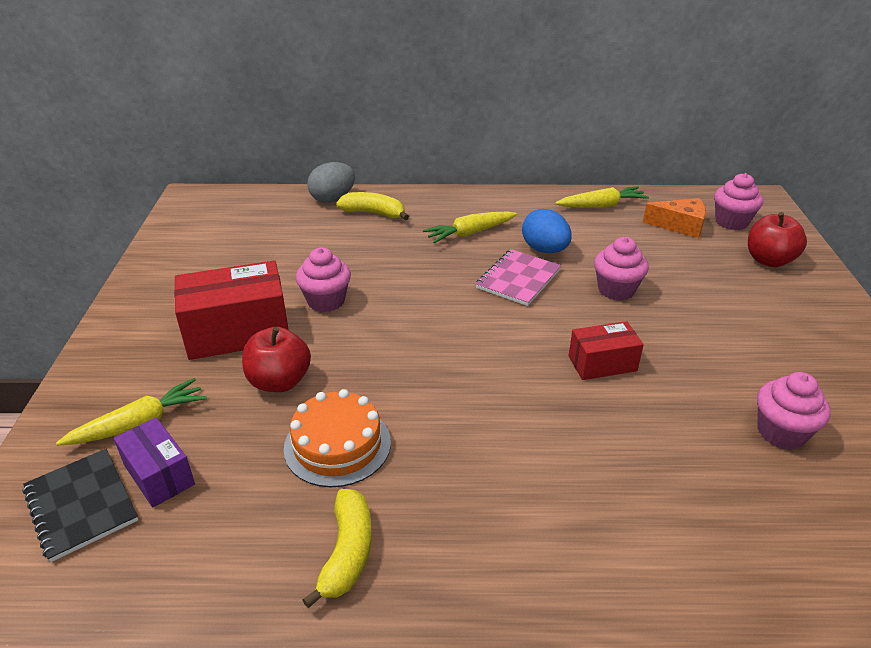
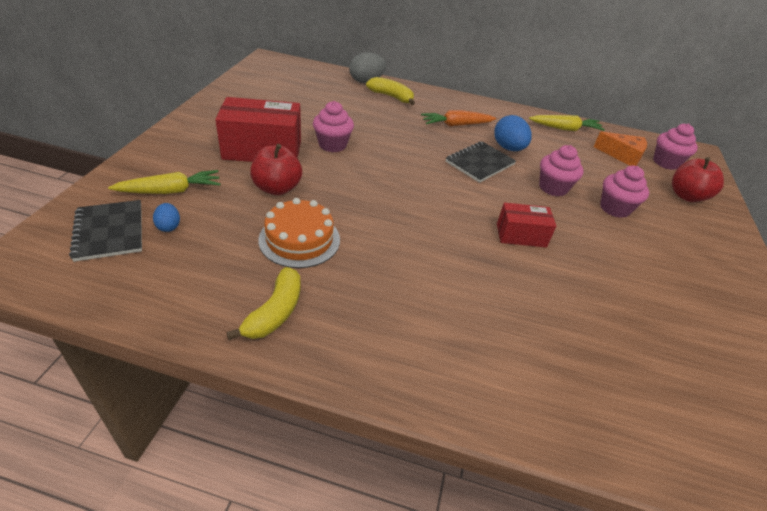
camera: 10 degrees right, 5 degrees up
(159, 475) = (169, 226): purple box -> blue egg
(470, 233) = (456, 125): yellow carrot -> orange carrot
(518, 279) = (480, 163): pink notebook -> black notebook
(781, 432) = (648, 321): pink cupcake -> pink cupcake (614, 208)

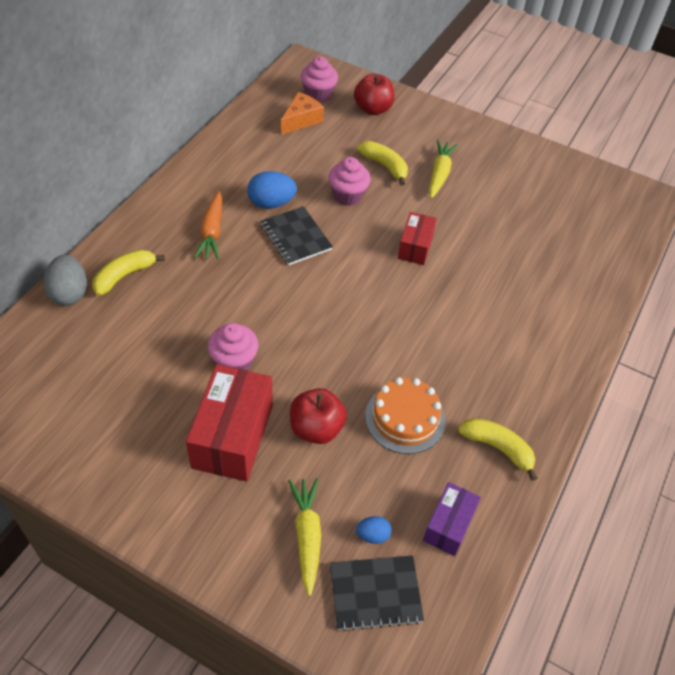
camera: 75 degrees left, 10 degrees up
(176, 276) = (449, 525): none -> purple box
(565, 129) = (240, 141): yellow carrot -> yellow carrot (439, 174)
(614, 208) = (384, 166): pink cupcake -> yellow banana

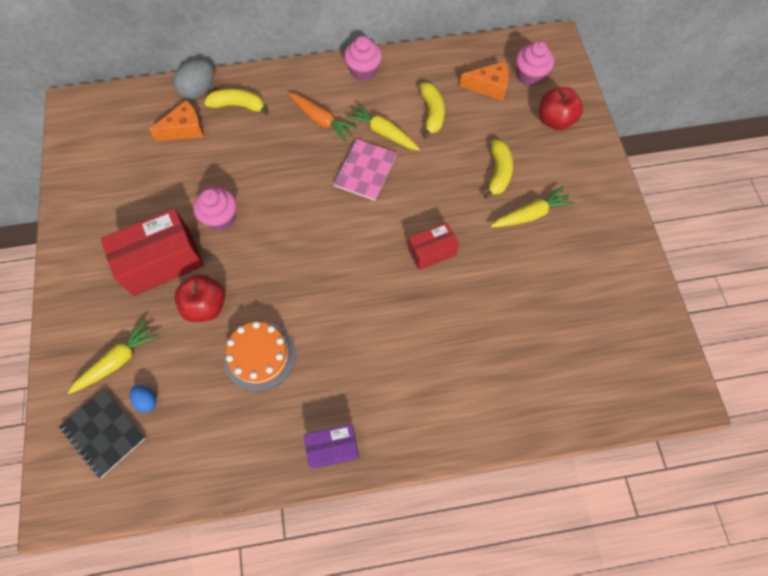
camera: 55 degrees right, 15 degrees up
(101, 330) = (185, 129): none -> orange cheese
(212, 232) = (321, 120): orange carrot -> orange carrot turned 105 degrees counterclockwise
(271, 203) = (383, 132): blue egg -> yellow carrot
(296, 237) = (365, 170): black notebook -> pink notebook
(348, 196) = (440, 172): pink cupcake -> pink cupcake (363, 71)
(449, 525) = (190, 446): purple box -> purple box (333, 448)
(497, 448) = (283, 437): yellow banana -> yellow banana (432, 113)

